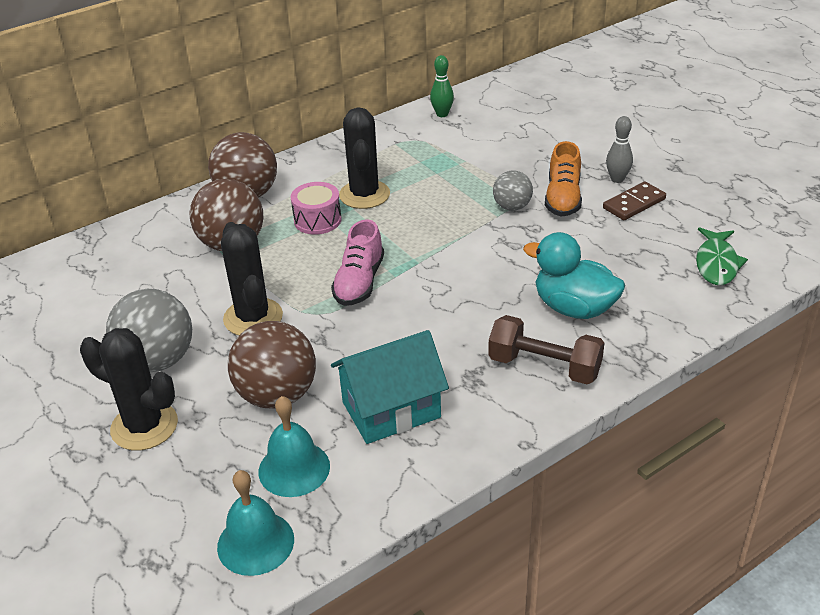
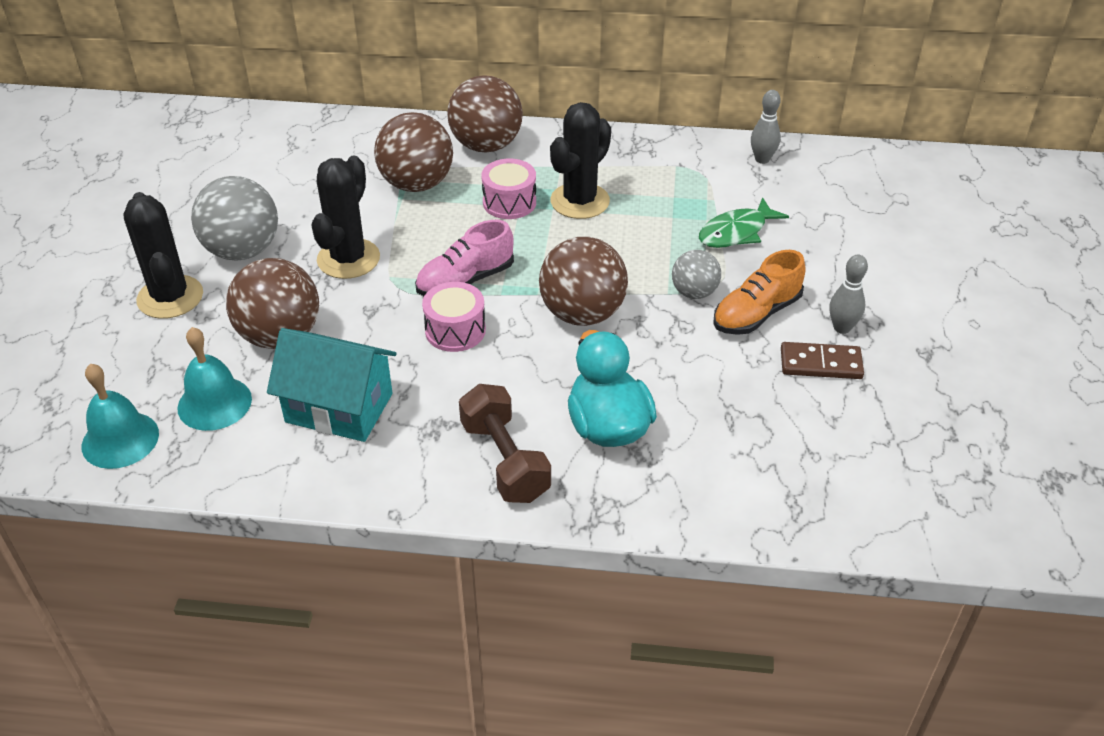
camera: 40 degrees right, 5 degrees up
(398, 315) = (455, 330): none -> pink drum
(442, 114) = (762, 159): green bowling pin -> grey bowling pin
(464, 257) = (582, 314): none -> brown ball
(716, 264) = (813, 480): green fish -> green fish (736, 232)

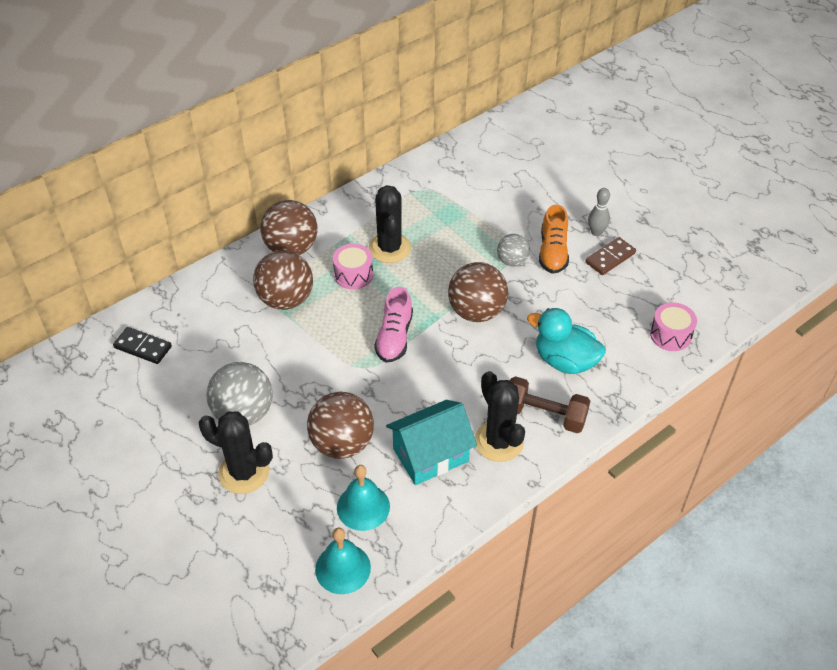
camera: 45 degrees left, 5 degrees up
(248, 146) = (143, 347): none -> black domino
(348, 259) = (313, 372): black cactus -> black cactus (499, 441)
(455, 330) = (428, 368): pink drum -> pink drum (670, 335)
(736, 232) = (488, 213): green fish -> none
(762, 159) = (447, 161): grey bowling pin -> none

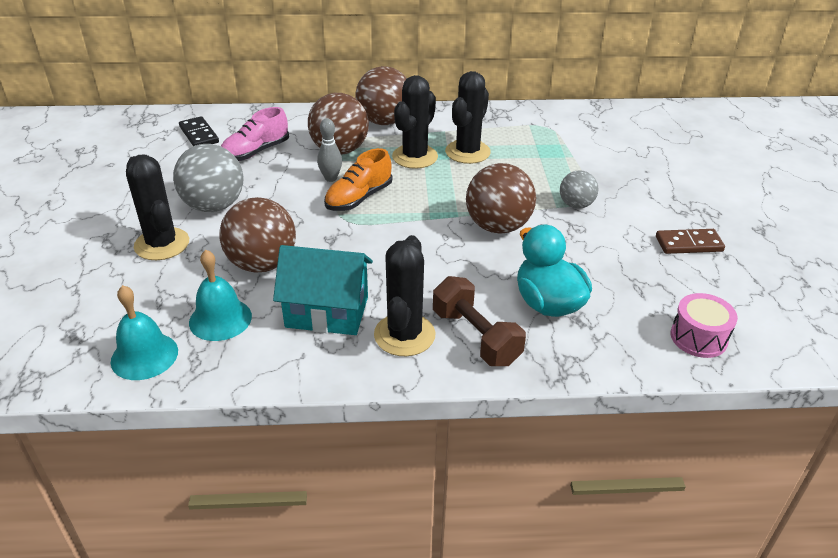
camera: 35 degrees right, 10 degrees down
(353, 275) = (415, 157): pink drum -> black cactus
(394, 337) = (399, 212): pink shoe -> pink shoe (255, 152)
(553, 252) = (627, 215): orange shoe -> orange shoe (359, 198)
(596, 232) = (693, 218): grey bowling pin -> grey bowling pin (331, 178)

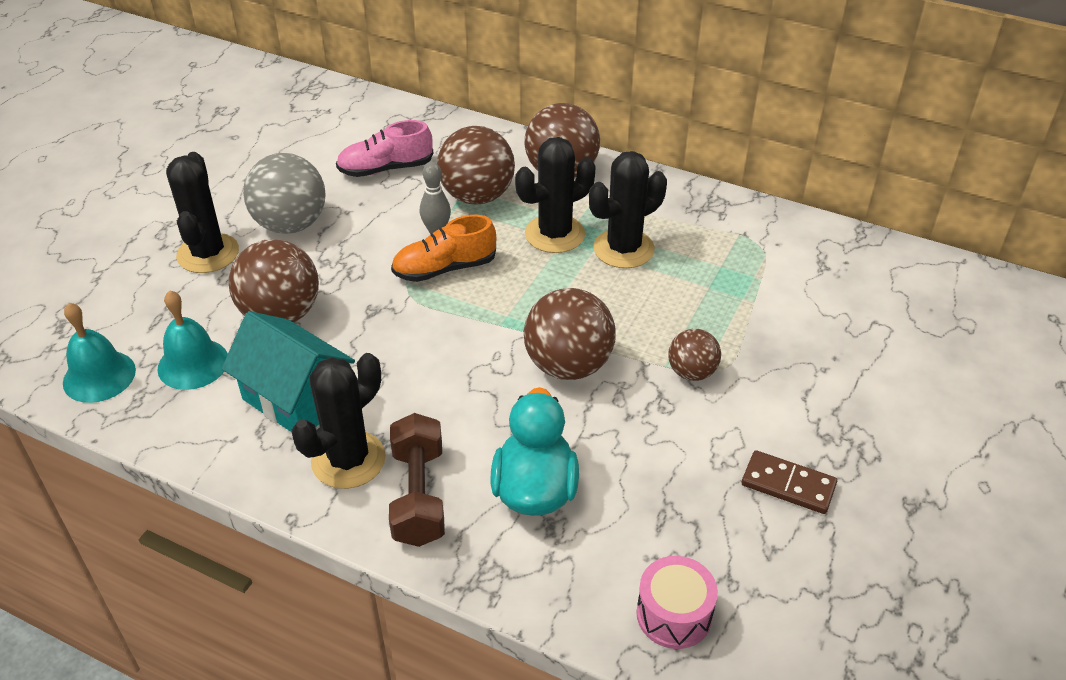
camera: 30 degrees right, 5 degrees up
(199, 135) = (346, 126): black domino -> none
(576, 205) = (691, 372): grey ball -> brown ball

